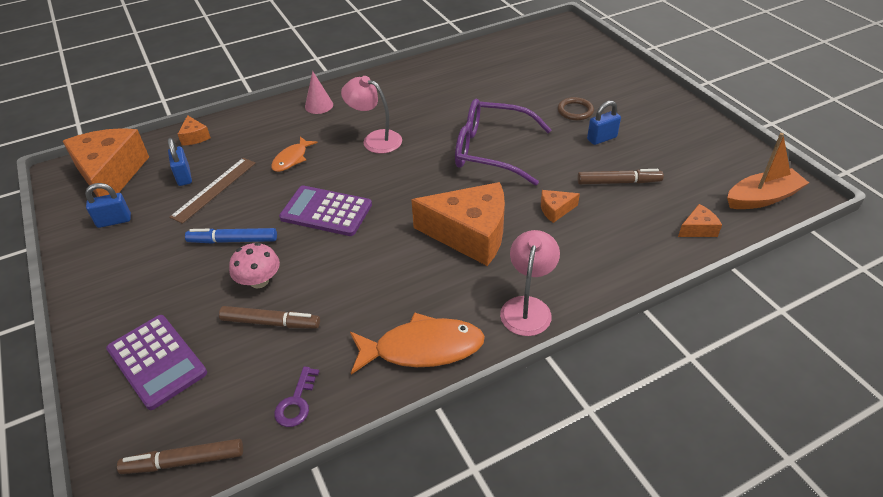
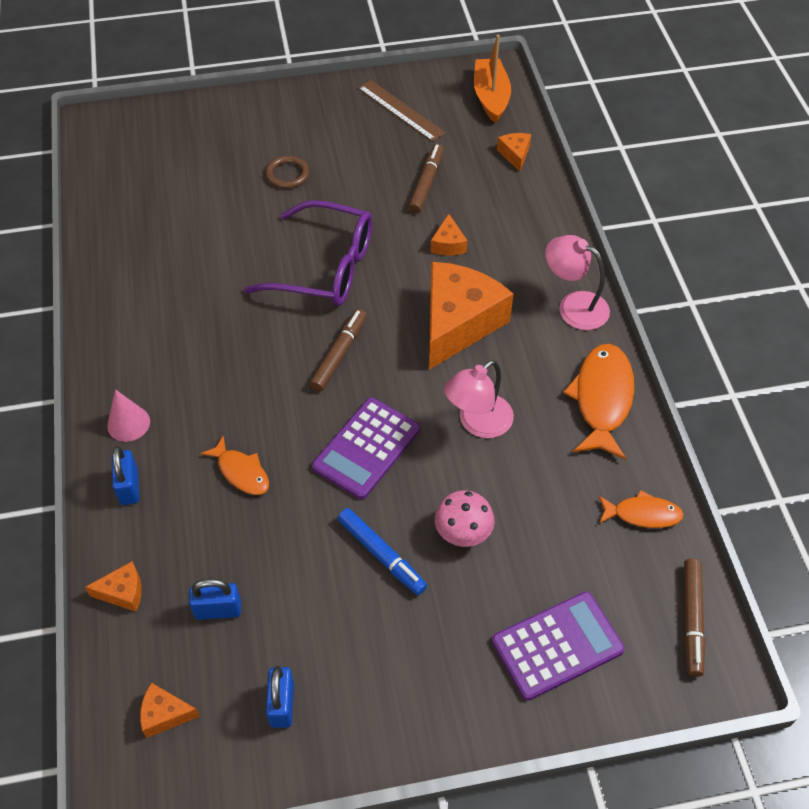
camera: 75 degrees left, 10 degrees up
(111, 175) = (165, 714): orange cheese -> orange cheese, size x0.43
(214, 189) = (266, 571): brown ruler -> brown ruler (400, 110)
(233, 240) = (381, 555): blue marker -> blue marker turned 60 degrees counterclockwise
(271, 322) = (531, 526): brown marker -> brown marker (339, 354)
(296, 402) = (642, 514): purple key -> orange fish
(375, 139) = (244, 373): pink lamp -> pink lamp (477, 423)
(491, 151) = (325, 267): purple glasses -> purple glasses turned 105 degrees counterclockwise
(601, 138) = (349, 170): blue padlock -> blue padlock (129, 487)

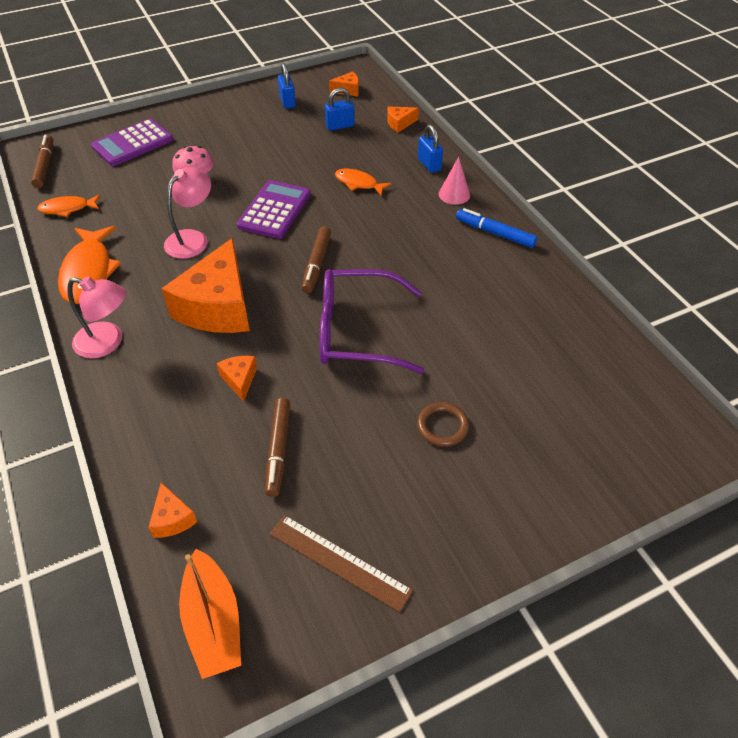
camera: 165 degrees right, 5 degrees down
(381, 555) = (248, 161): blue marker -> blue marker (495, 233)

